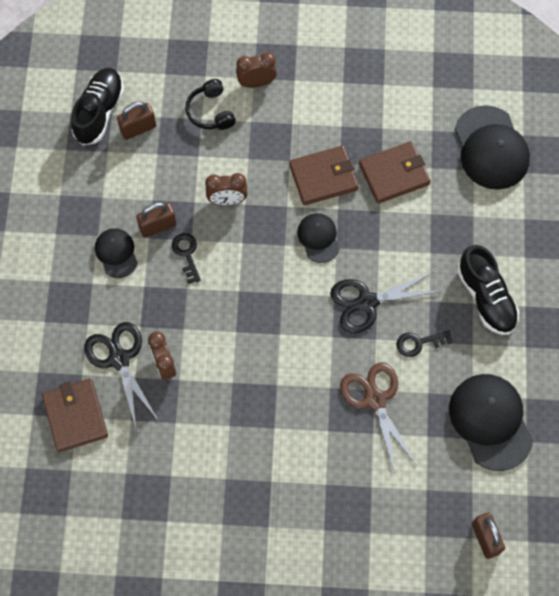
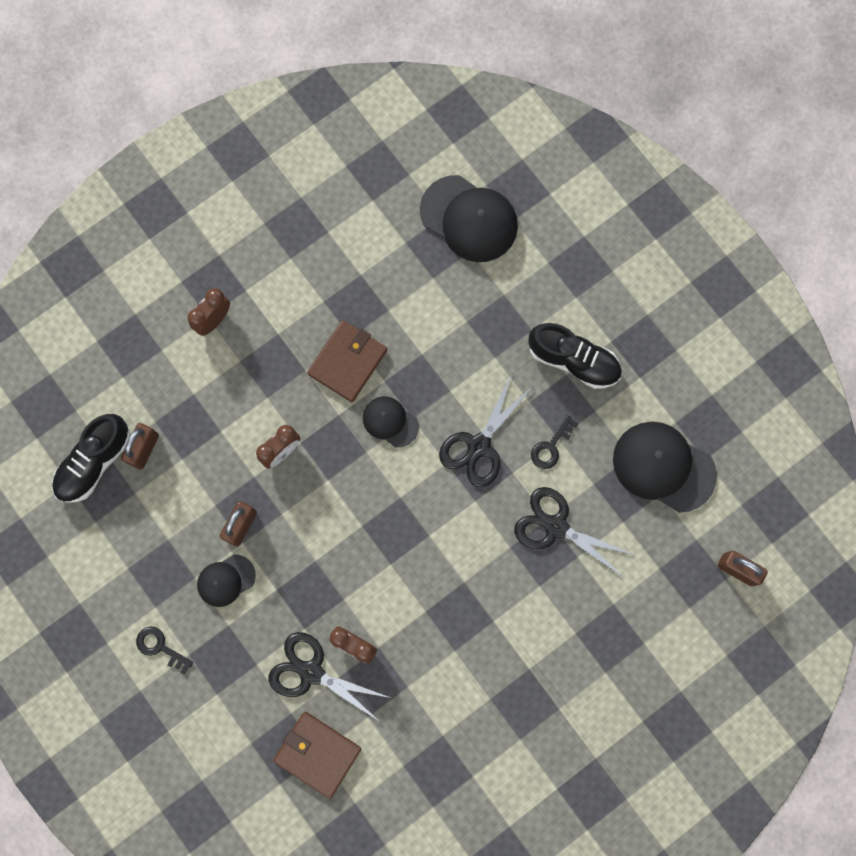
camera: 40 degrees left, 10 degrees up
(99, 112) = (94, 462): black shoe -> black shoe turned 120 degrees counterclockwise
(116, 253) = (226, 580): black cap -> black cap turned 60 degrees counterclockwise
(186, 254) = (288, 530): black key -> black key (160, 647)
(211, 111) = (196, 380): black headphones -> none
(375, 400) = (556, 526): brown scissors -> black scissors
(394, 174) = (406, 310): brown wallet -> none

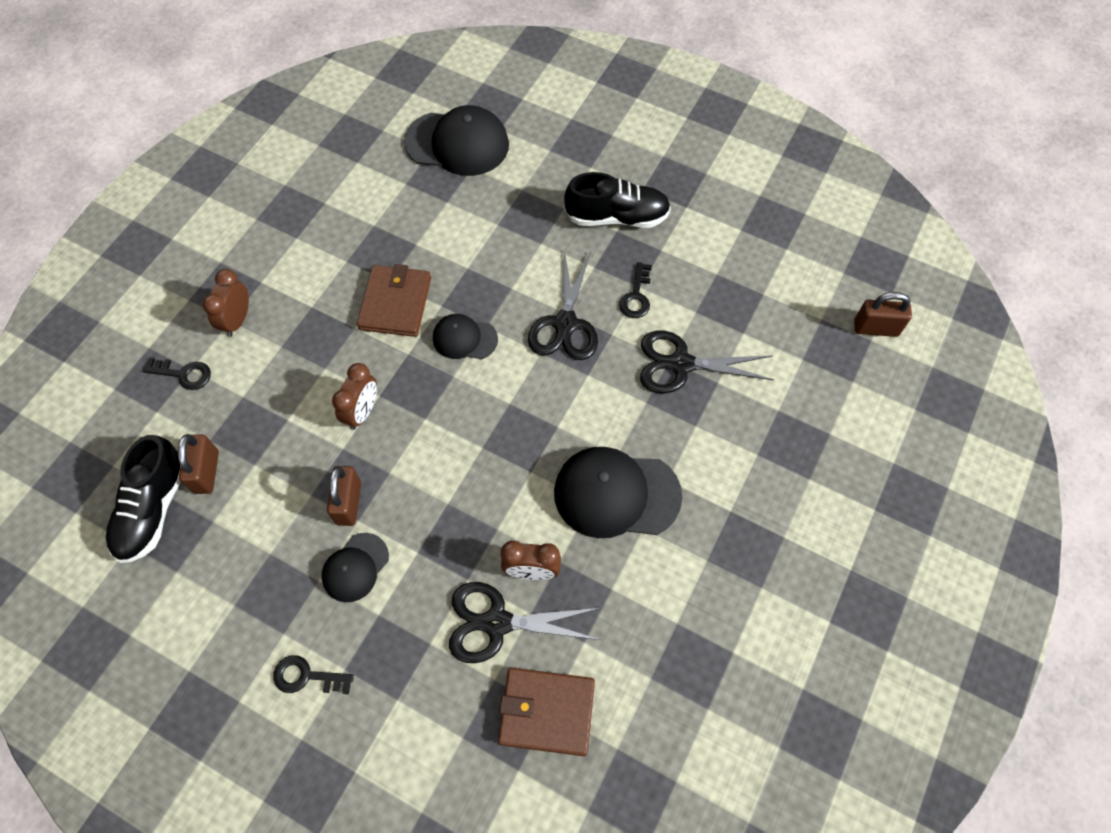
camera: 25 degrees left, 15 degrees down
(154, 352) = (183, 374): none -> black key
(663, 467) = (752, 270): black cap -> black cap (616, 494)

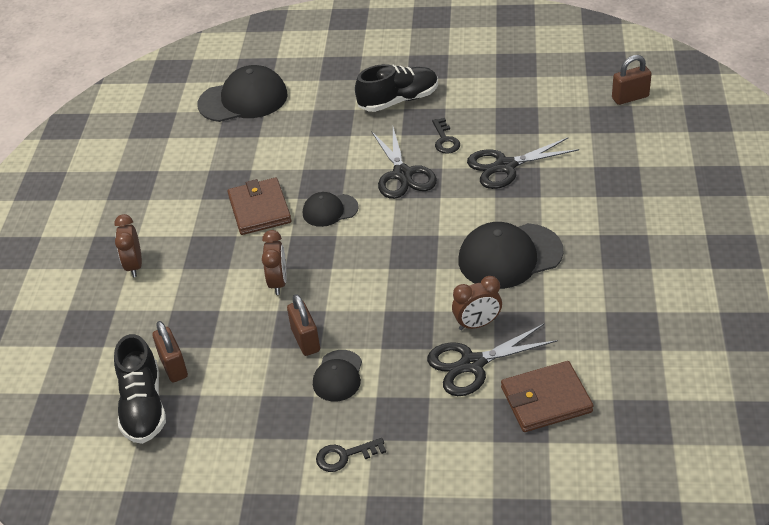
camera: 20 degrees left, 20 degrees down
(183, 374) = (111, 315): black key -> none

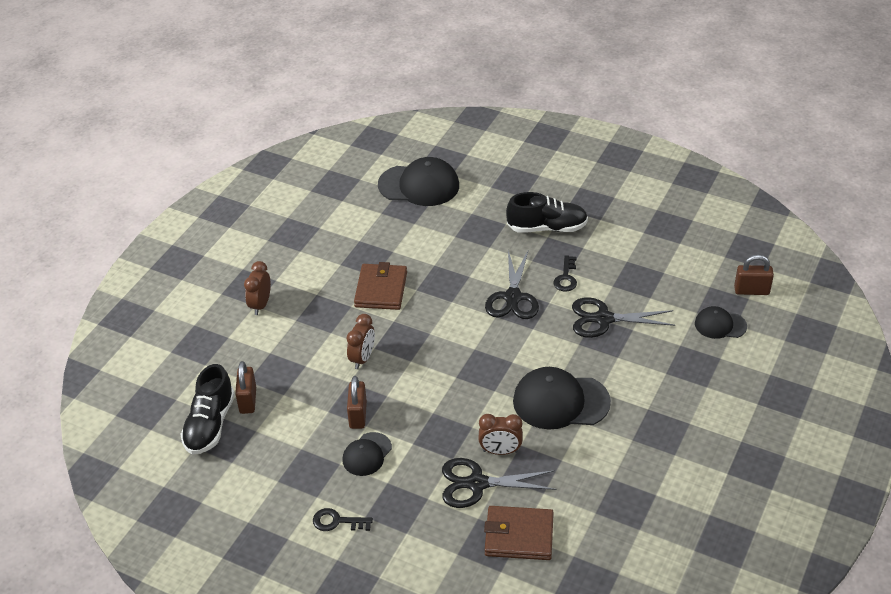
camera: 20 degrees right, 0 degrees up
(330, 210) = (436, 309): black cap -> black cap (720, 325)

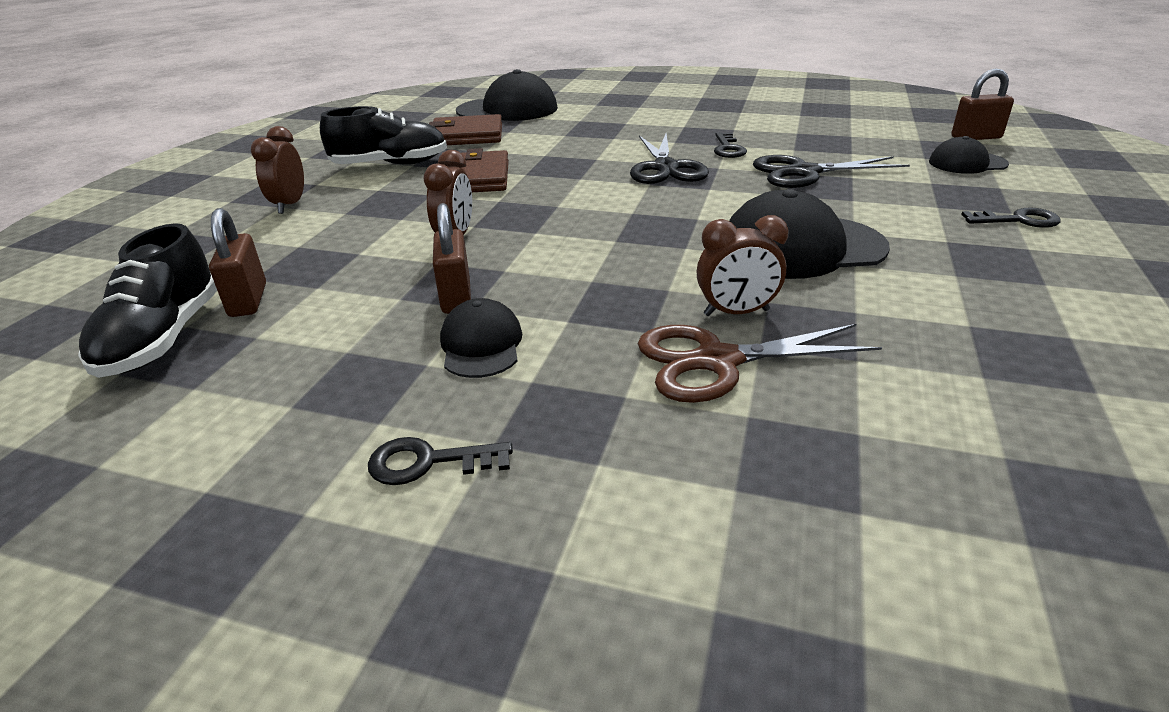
camera: 10 degrees left, 10 degrees down
(367, 454) = (481, 345): black cap -> black cap turned 150 degrees clockwise
(477, 483) = (717, 361): black scissors -> brown scissors
(519, 535) = (856, 435): brown wallet -> brown wallet (467, 135)
(547, 228) = (679, 121): black shoe -> black shoe (390, 164)
(704, 395) = (1018, 220): none -> black key

